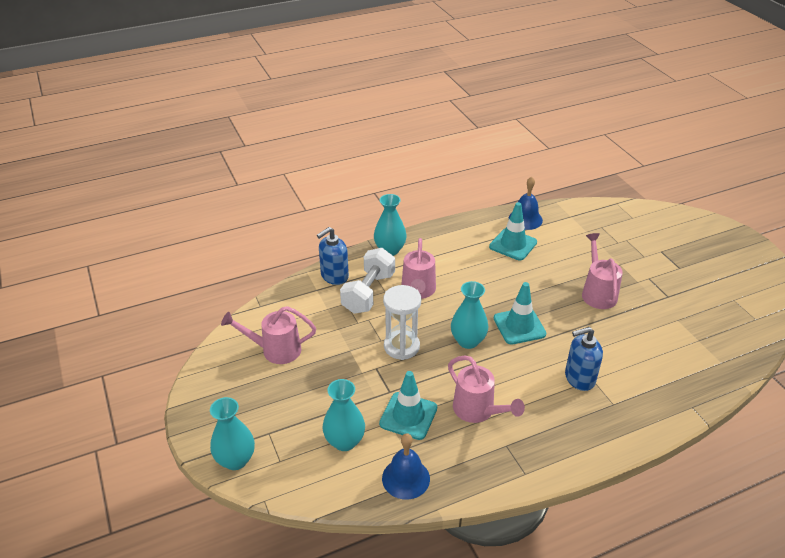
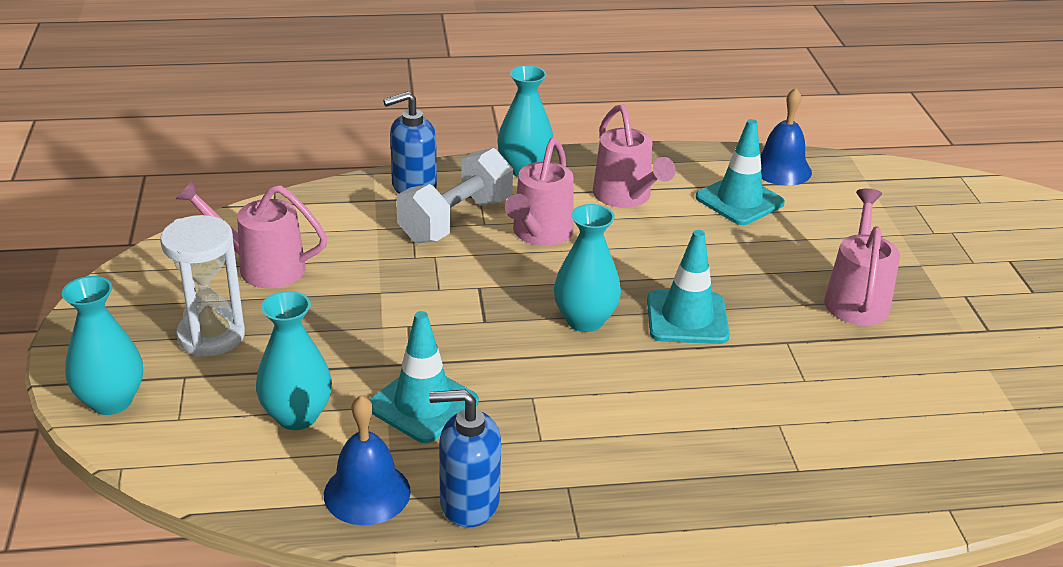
camera: 15 degrees right, 5 degrees down
(401, 346) = (467, 305): white hourglass -> white hourglass (211, 336)
(478, 411) = (546, 424): pink watering can -> pink watering can (626, 197)
(579, 378) = (755, 417): blue soap dispenser -> blue soap dispenser (468, 502)

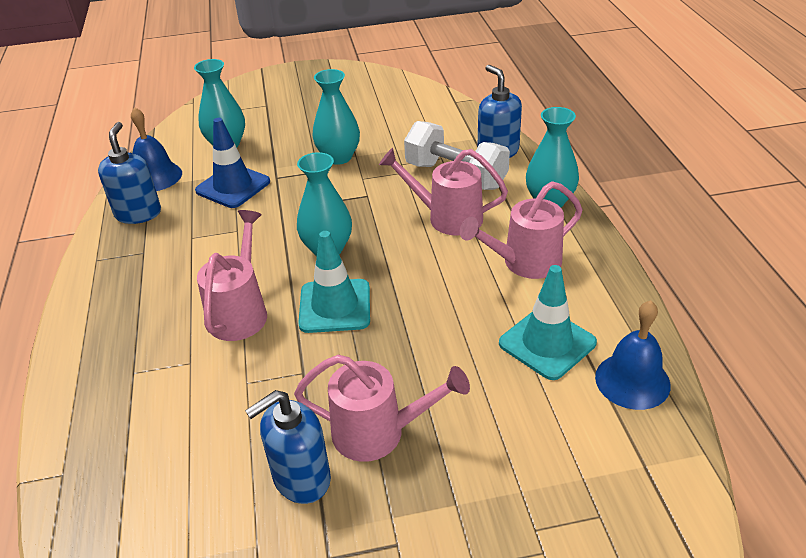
camera: 90 degrees right, 5 degrees up
(111, 401) = (246, 89): turquoise vase -> turquoise vase (339, 157)
(211, 336) = (303, 106): white hourglass -> none
(262, 267) = (378, 109): pink watering can -> pink watering can (241, 311)
(423, 404) = (233, 186): turquoise traffic cone -> blue traffic cone
(916, 343) = (301, 478): none -> blue soap dispenser

